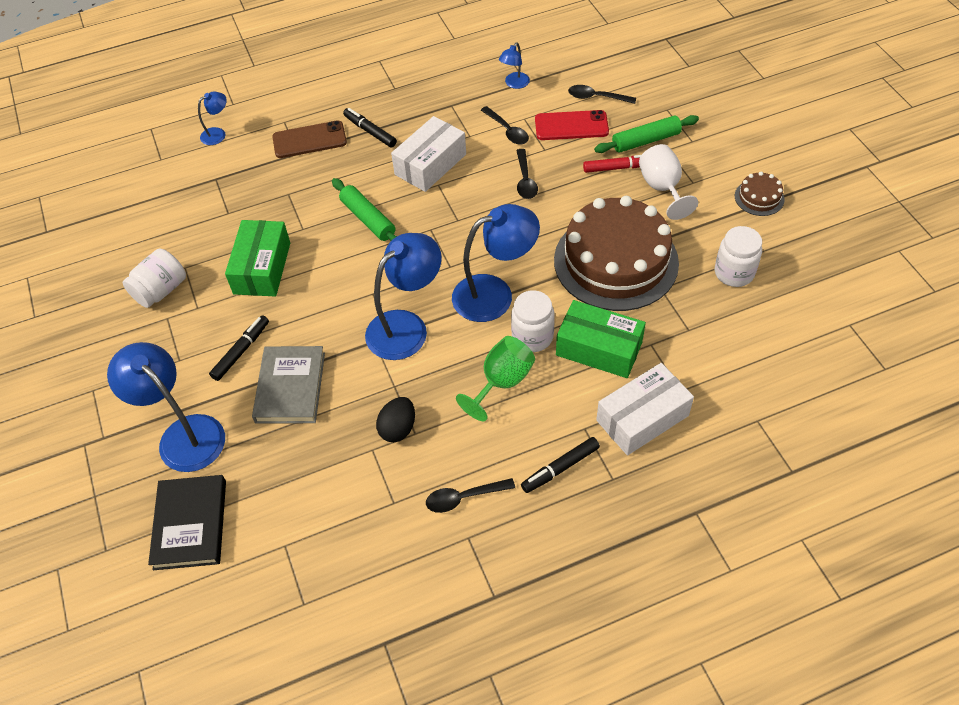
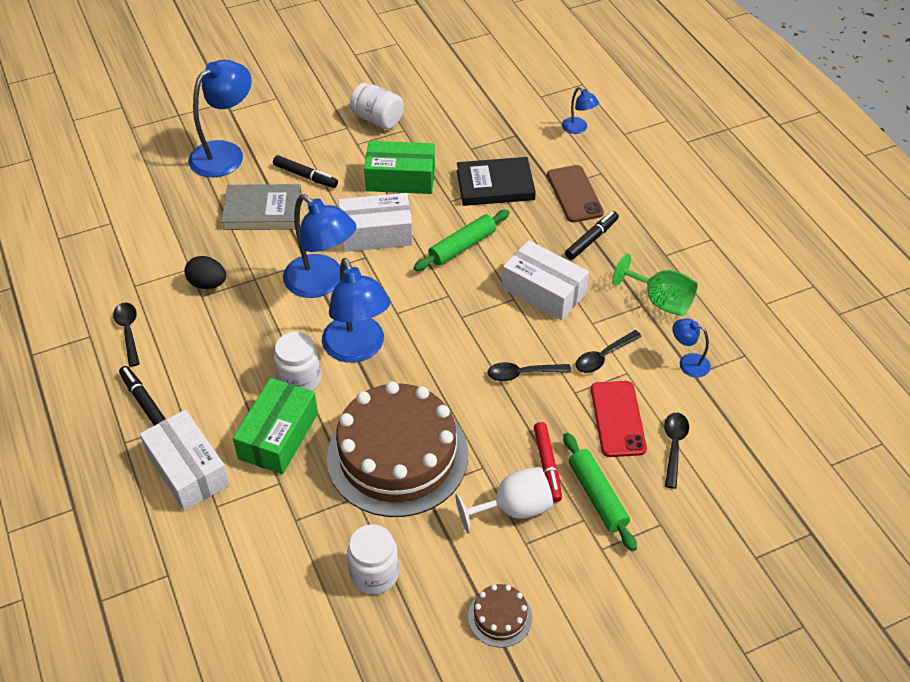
camera: 85 degrees right, 5 degrees down
(190, 524) = (142, 168): black book -> black book (495, 185)
(341, 285) = (376, 233): none -> white box
(502, 382) = (247, 356): green goblet -> green goblet (660, 301)

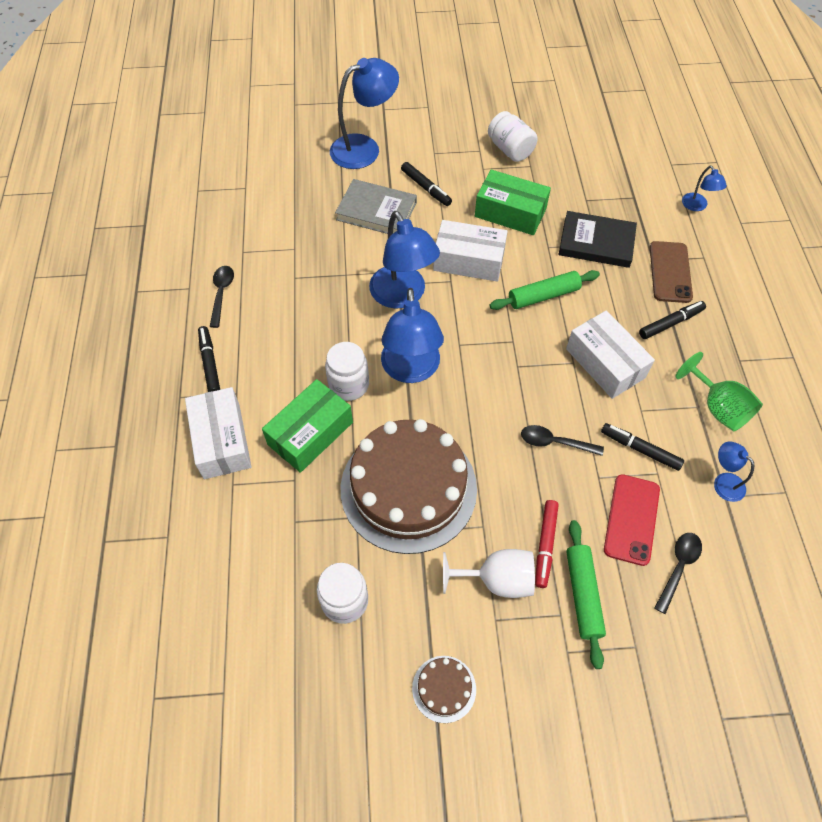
camera: 20 degrees right, 10 degrees up
(208, 284) = (304, 268): black egg -> none
(603, 357) = (640, 449): black spoon -> black marker

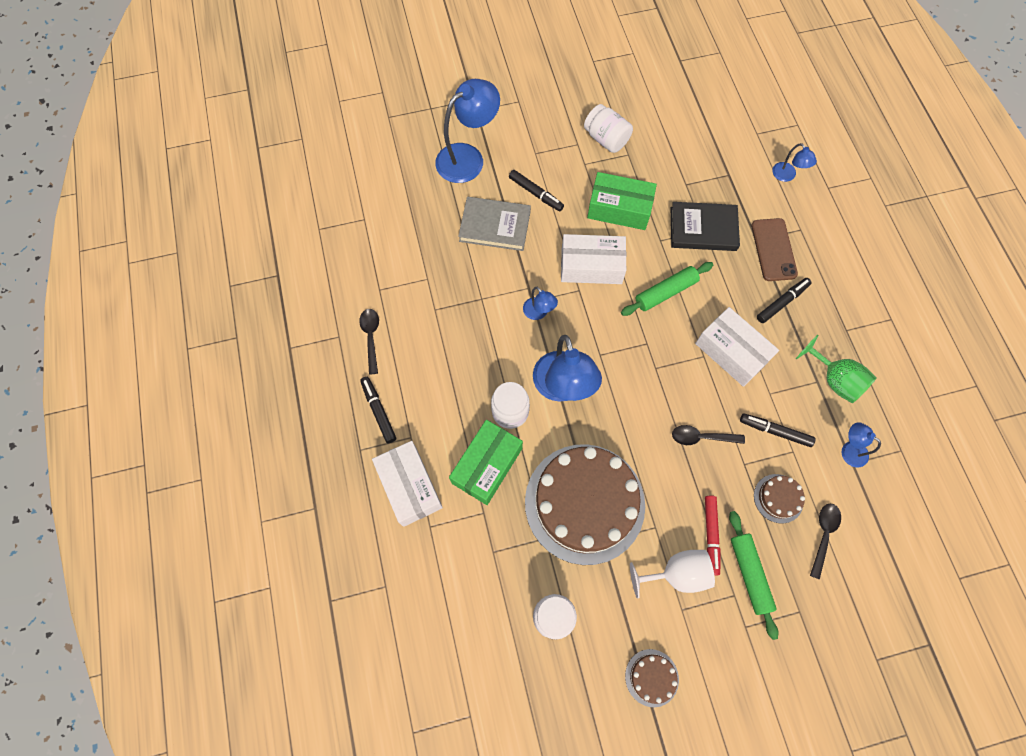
camera: 10 degrees left, 10 degrees up
(402, 296) = (539, 313): blue lamp -> blue lamp, size x0.49
(631, 519) = (778, 498): red phone -> brown cake

